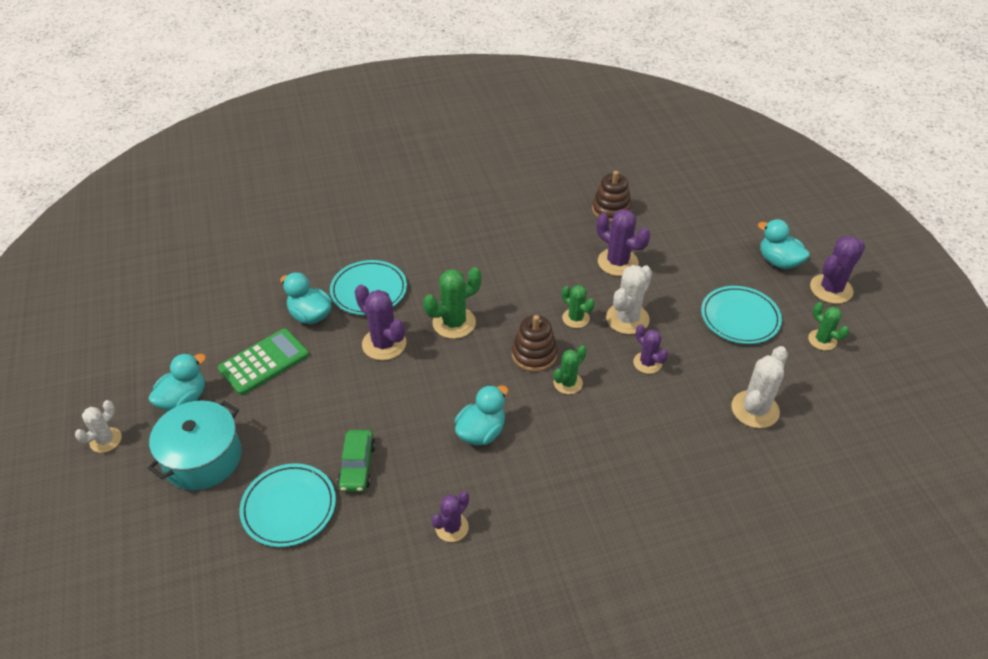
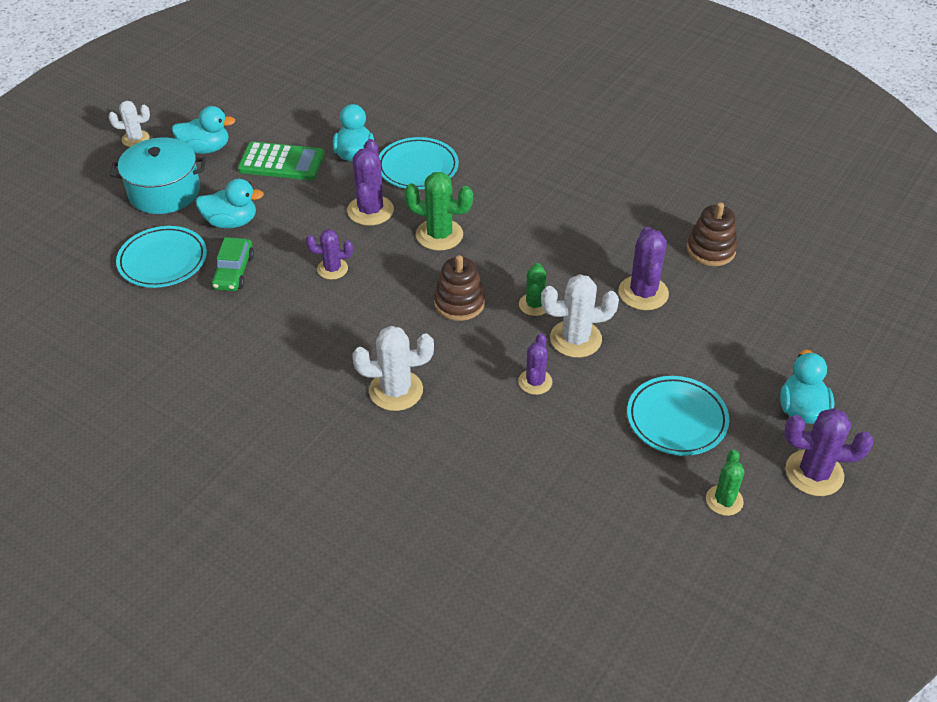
camera: 50 degrees right, 0 degrees up
(357, 466) = (234, 272): green car -> green car turned 45 degrees counterclockwise
(451, 527) = (226, 358): purple cactus -> purple cactus (332, 269)
(481, 432) = (338, 320): turquoise duck -> turquoise duck (231, 222)
(568, 383) = (450, 342): green cactus -> none
(755, 409) = (562, 490): white cactus -> white cactus (396, 390)

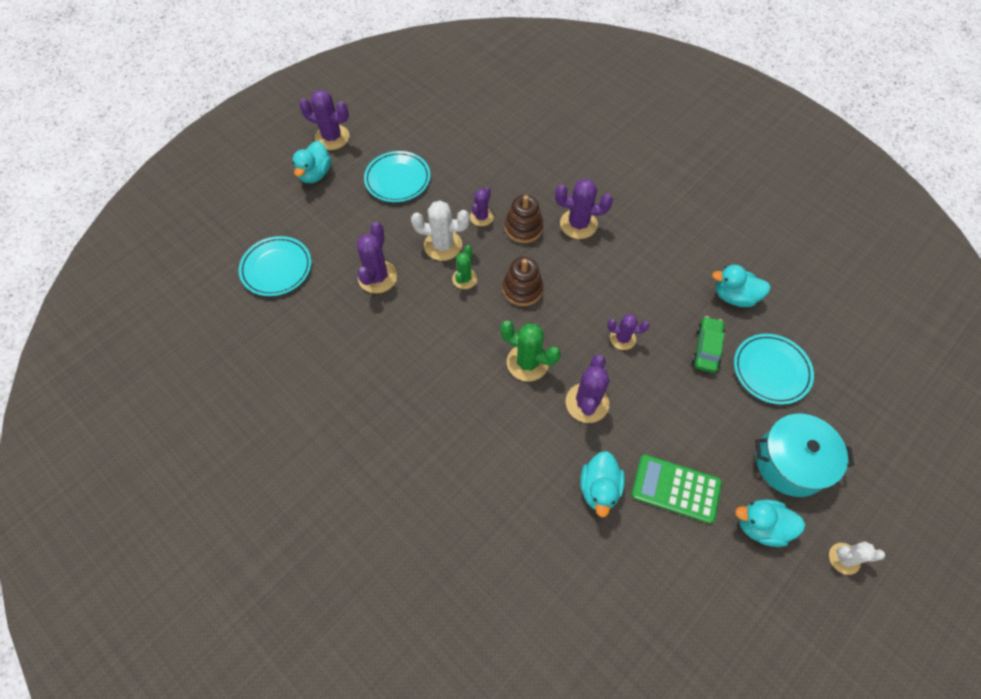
camera: 170 degrees left, 15 degrees up
(231, 222) = (717, 408): turquoise duck -> turquoise duck (734, 296)
(396, 390) = (578, 224): white cactus -> purple cactus
(417, 167) = (536, 457): turquoise plate -> turquoise plate (276, 268)
(711, 250) = (304, 310): brown stacking toy -> brown stacking toy (523, 228)
(724, 500) = (392, 130): green cactus -> none

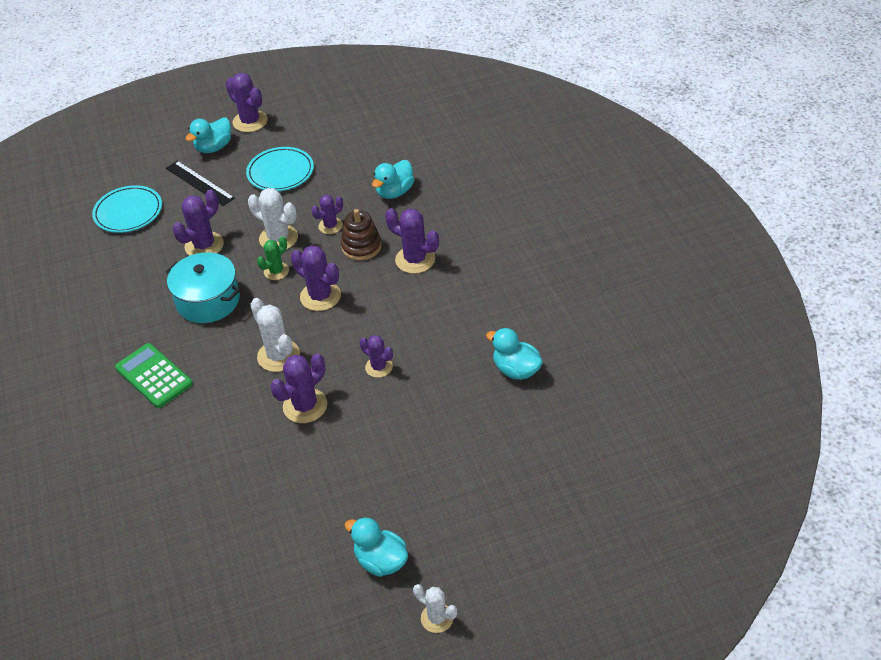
camera: 30 degrees right, 15 degrees down
(327, 215) = (199, 183): none -> black ruler
(522, 289) = (320, 296): brown stacking toy -> purple cactus
(527, 362) = (278, 356): green cactus -> white cactus
(599, 488) = (262, 475): turquoise duck -> turquoise duck (394, 192)
(675, 489) = (328, 502): green calculator -> green calculator (154, 376)
(706, 348) = (451, 403): green car -> none
(771, 370) = (499, 443): turquoise plate -> none
(790, 462) = (452, 524): turquoise pot -> turquoise pot (208, 300)

